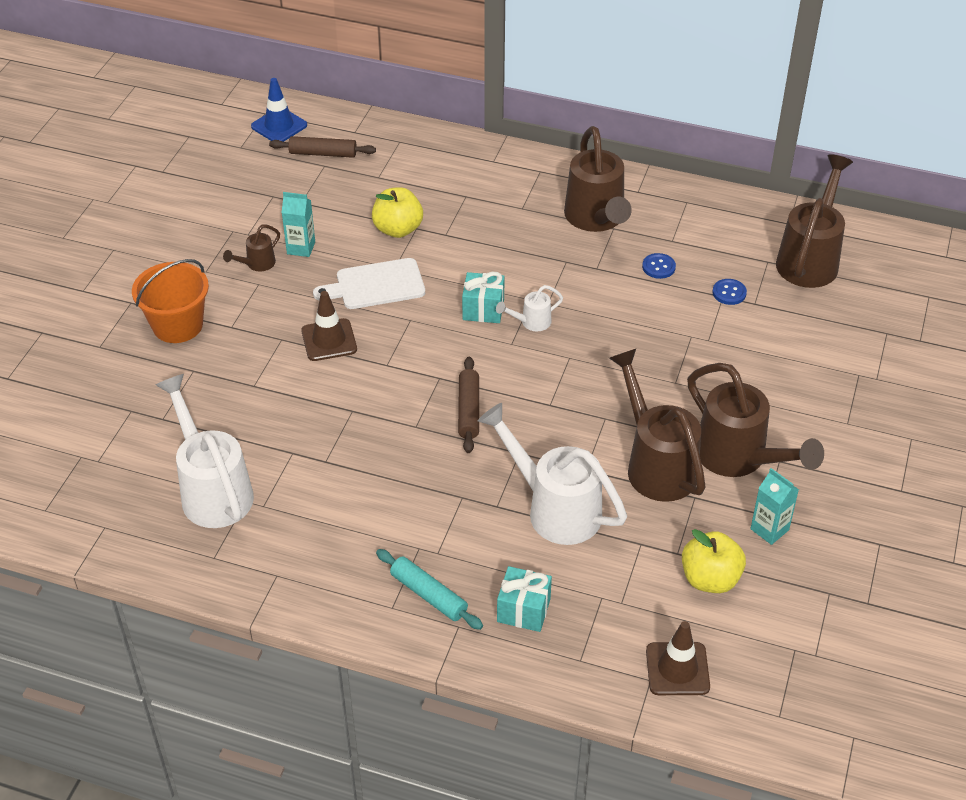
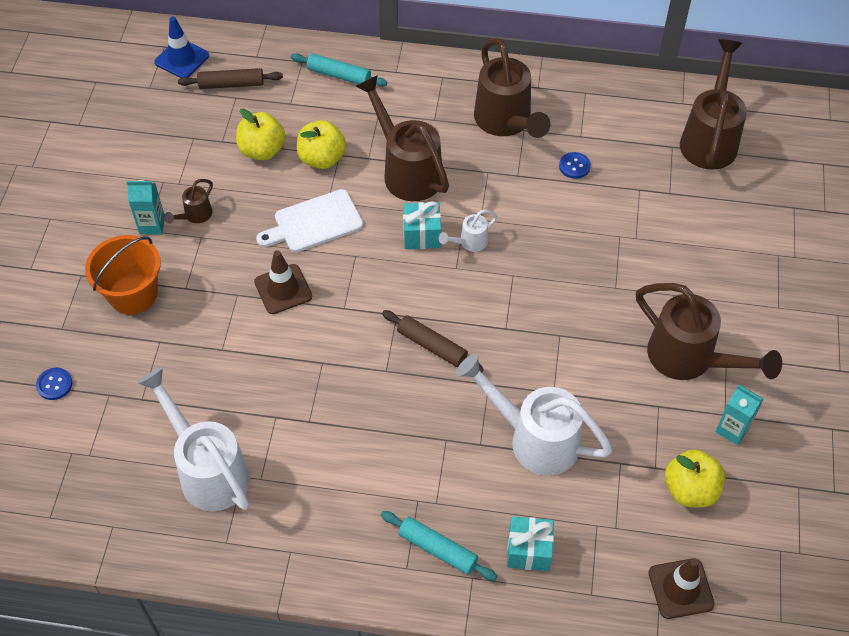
camera: 10 degrees left, 10 degrees up
(301, 248) = (233, 192): turquoise carton -> turquoise carton (152, 225)
(339, 215) = (262, 150): none -> yellow apple
(434, 158) = (339, 75): none -> turquoise rolling pin
(469, 410) = (432, 346): brown rolling pin -> brown rolling pin turned 45 degrees counterclockwise
(656, 464) = (616, 376): brown watering can -> brown watering can (407, 170)
(729, 293) = (644, 185): blue button -> blue button (54, 384)

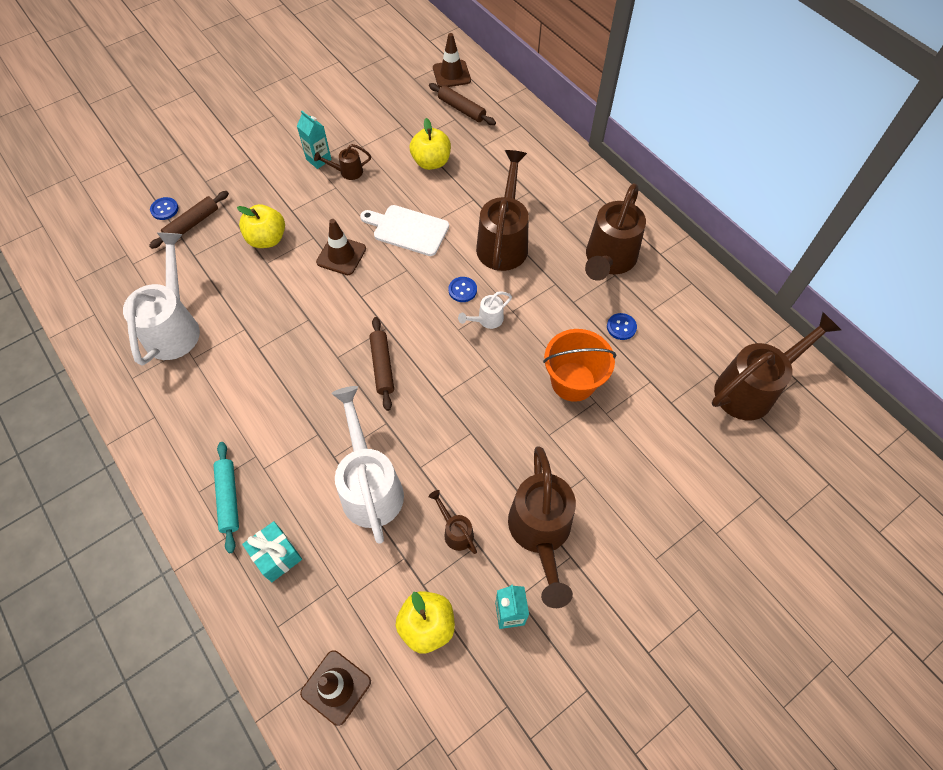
camera: 45 degrees right, 5 degrees up
(102, 374) = (192, 224): none -> brown rolling pin
(133, 294) = (261, 191): orange bucket -> orange bucket (573, 381)
(182, 59) = (451, 74): blue traffic cone -> brown traffic cone
(322, 158) = (460, 194): yellow apple -> yellow apple (267, 239)
(339, 75) = (533, 149): turquoise rolling pin -> none
(422, 235) = (462, 290): turquoise gift -> blue button
(469, 242) = (487, 320): white watering can -> white watering can turned 45 degrees counterclockwise
(632, 411) = (455, 531): none -> brown watering can

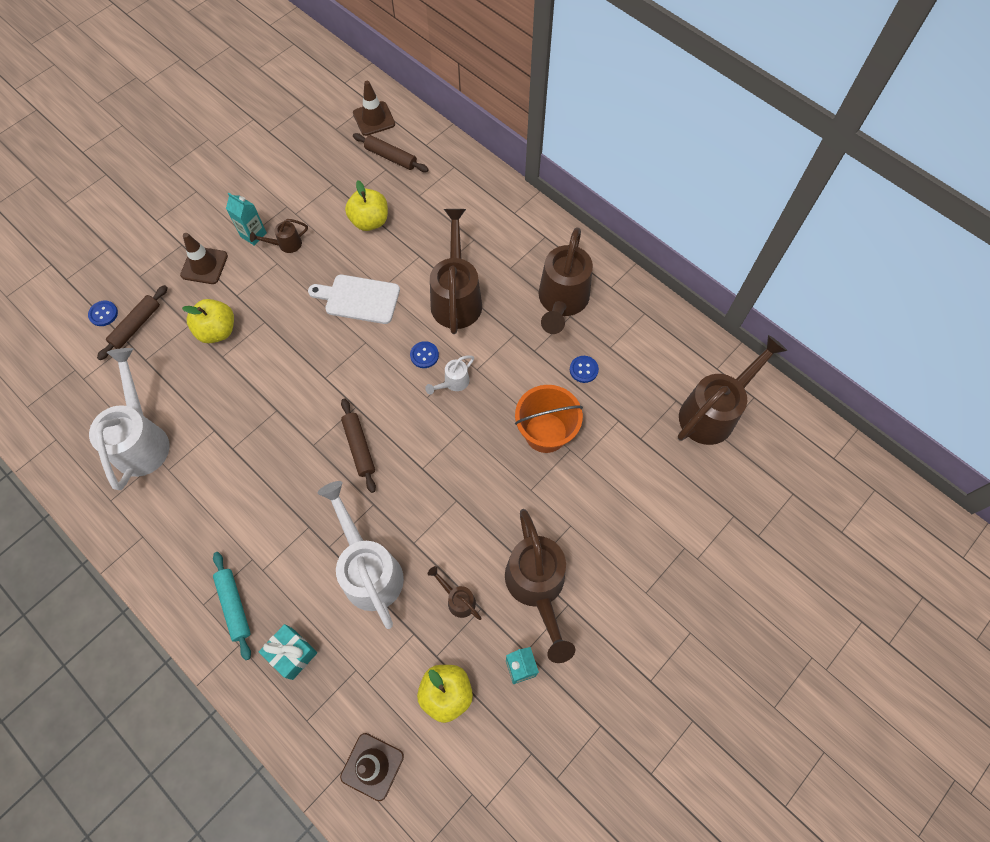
camera: 10 degrees left, 5 degrees up
(341, 255) = (297, 337): brown traffic cone -> brown traffic cone (204, 265)

